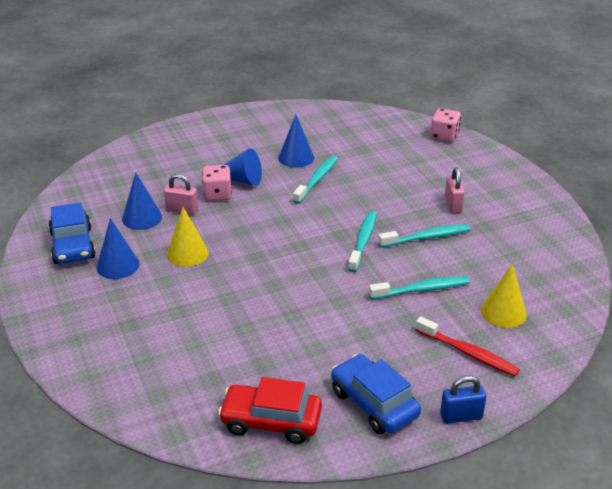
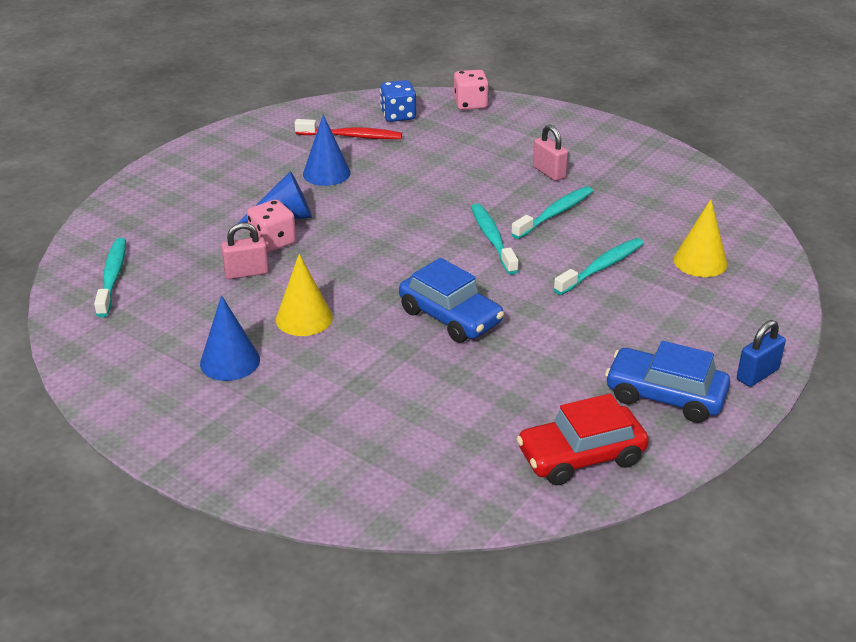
camera: 30 degrees left, 0 degrees up
(73, 245) = (144, 359): blue car -> blue car (450, 317)
(142, 218) = (203, 298): blue cone -> none
(317, 180) = (375, 190): turquoise toothbrush -> turquoise toothbrush (112, 277)
(384, 130) = (398, 115): none -> blue dice
(468, 353) = (706, 312): red toothbrush -> red toothbrush (351, 136)

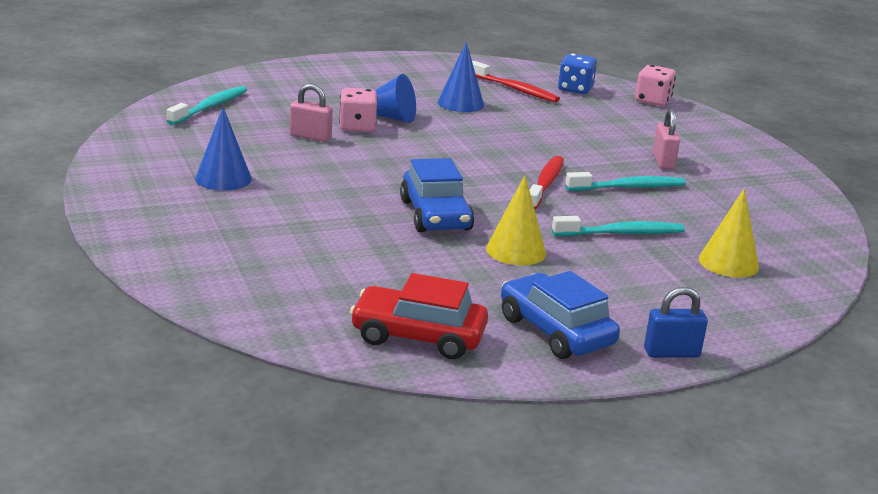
camera: 30 degrees right, 10 degrees down
(304, 318) = (315, 175): yellow cone -> yellow cone (516, 251)
(492, 239) = (545, 184): turquoise toothbrush -> red toothbrush

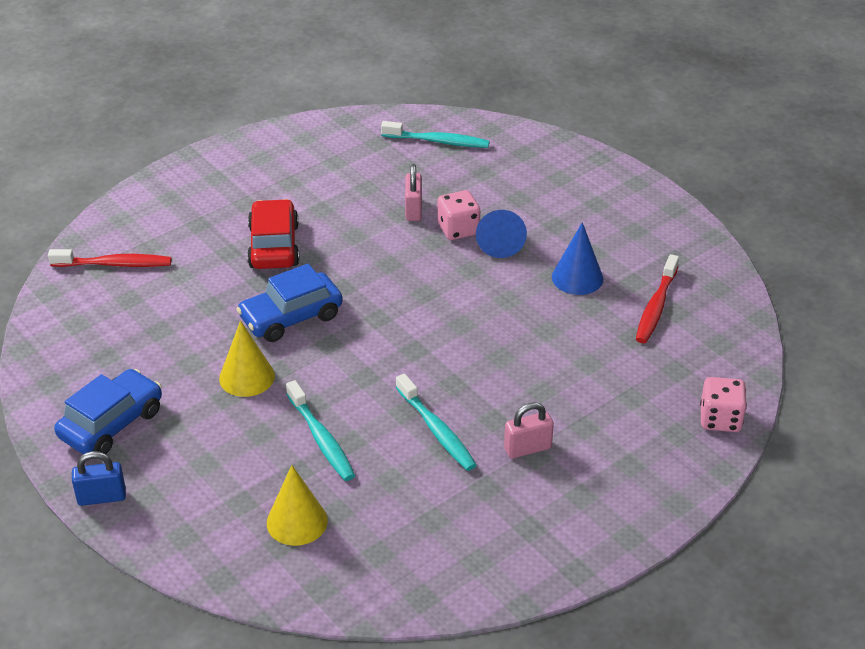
camera: 75 degrees right, 15 degrees up
(223, 178) = (293, 191): blue cone -> none
(418, 336) = (74, 352): red car -> red car (274, 246)
(545, 184) = (406, 371): red toothbrush -> red toothbrush (114, 264)
(575, 89) = (700, 351): blue dice -> none
(671, 353) = (102, 497): blue padlock -> blue padlock turned 75 degrees counterclockwise

